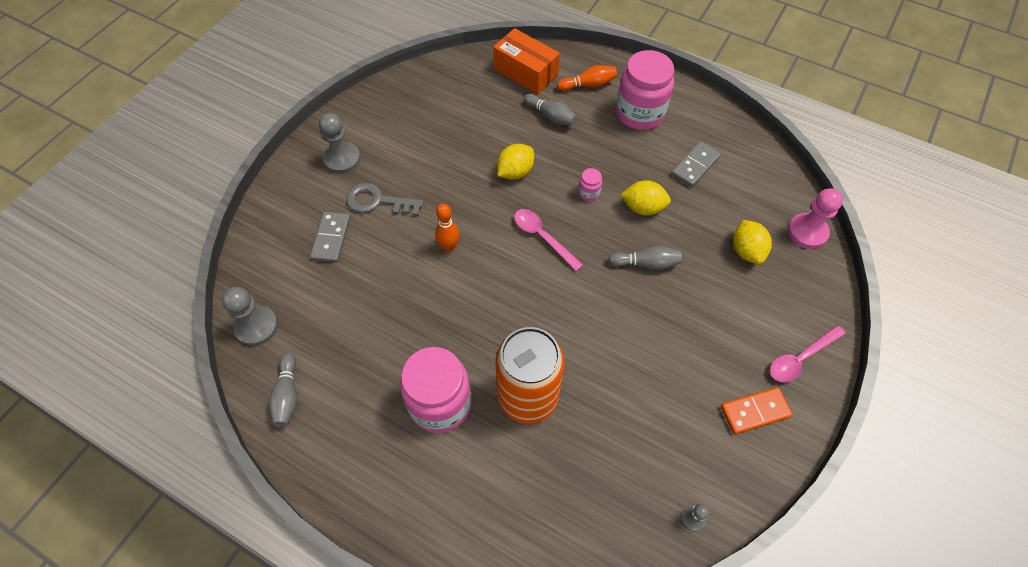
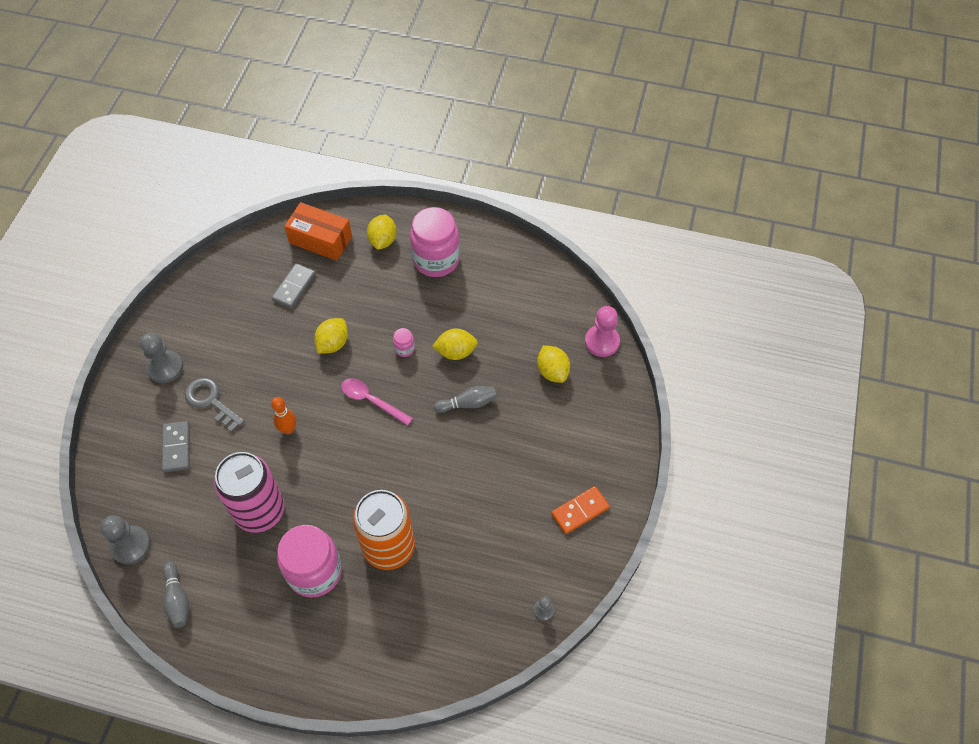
camera: 15 degrees left, 0 degrees up
(378, 201) = (211, 401): grey key -> grey key turned 45 degrees clockwise
(398, 323) = (260, 511): none -> pink can
(551, 116) = (354, 280): grey bowling pin -> none
(588, 85) = (383, 240): orange bowling pin -> yellow lemon
(695, 166) = (495, 301): grey domino -> grey domino (294, 287)
(800, 358) = (611, 456): pink spoon -> none

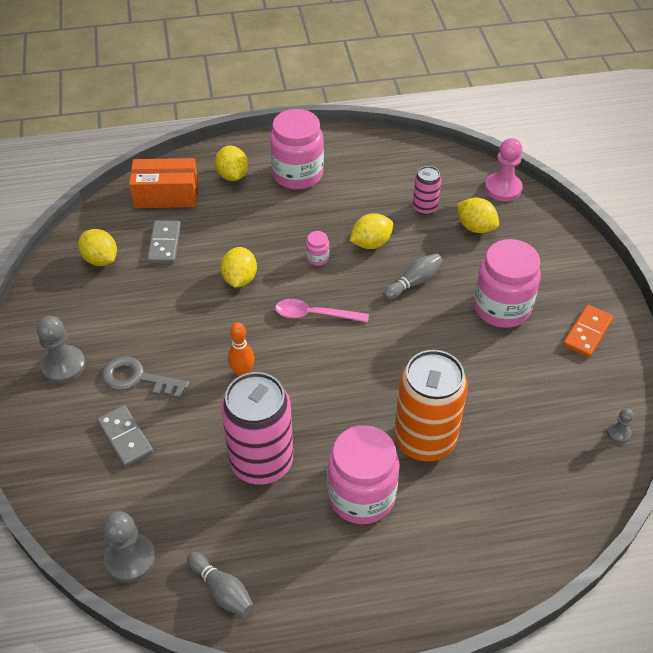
camera: 25 degrees left, 10 degrees down
(239, 282) = (101, 259): none -> yellow lemon
(521, 335) = (424, 208): none -> pink can
(524, 457) = (501, 308): none -> pink jar

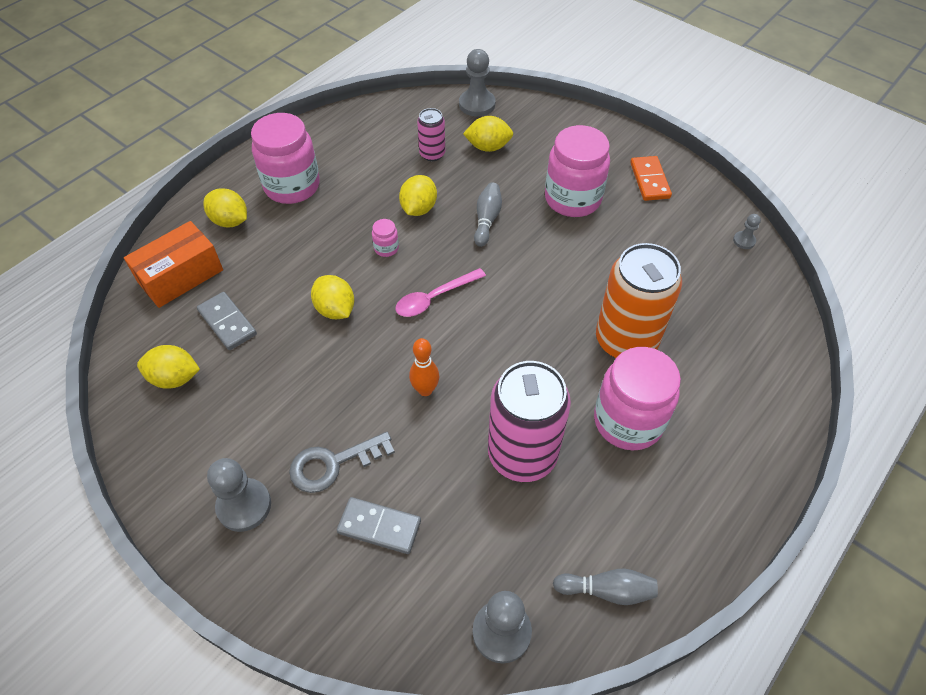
camera: 40 degrees left, 5 degrees up
(503, 188) = (477, 104): pink pawn -> grey pawn

